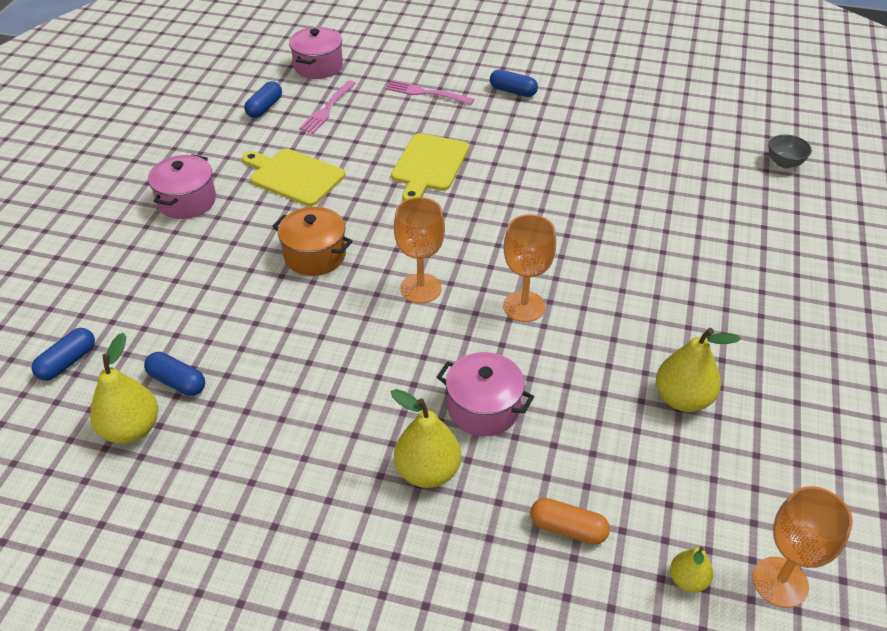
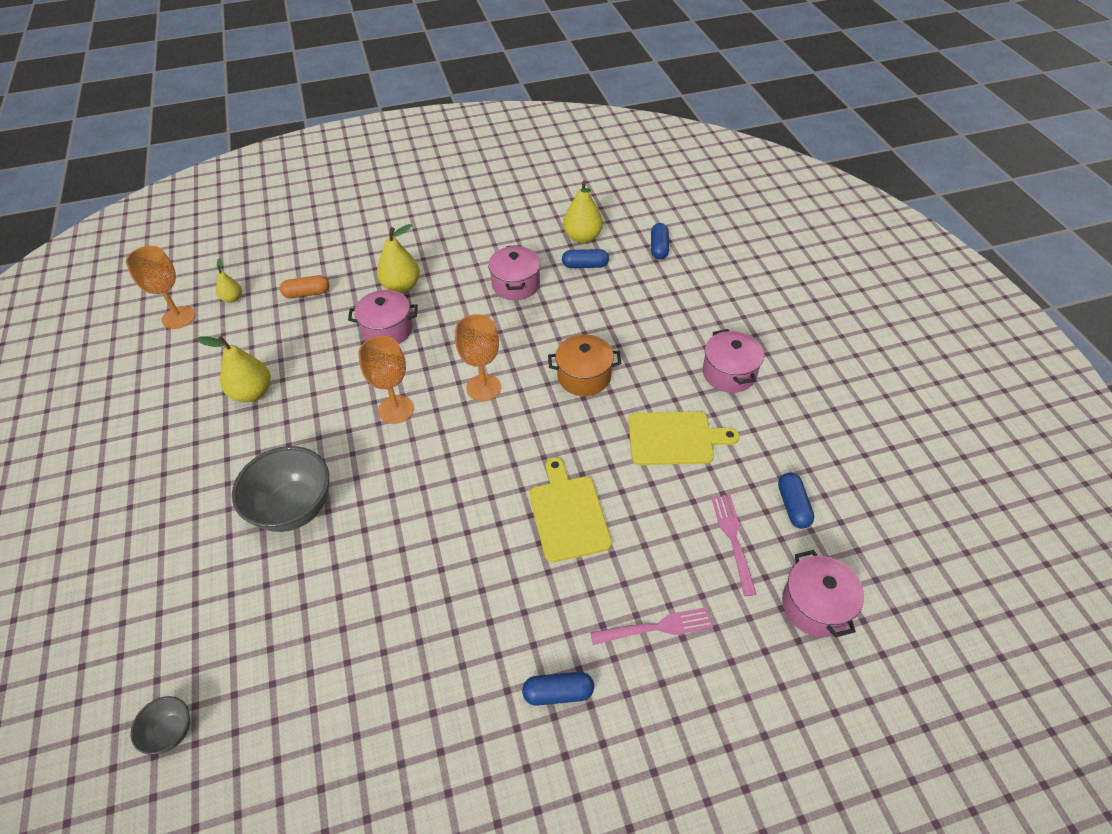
camera: 150 degrees right, 5 degrees up
(283, 397) = (516, 284): none -> pink pot
(662, 260) = (294, 508): none -> grey bowl

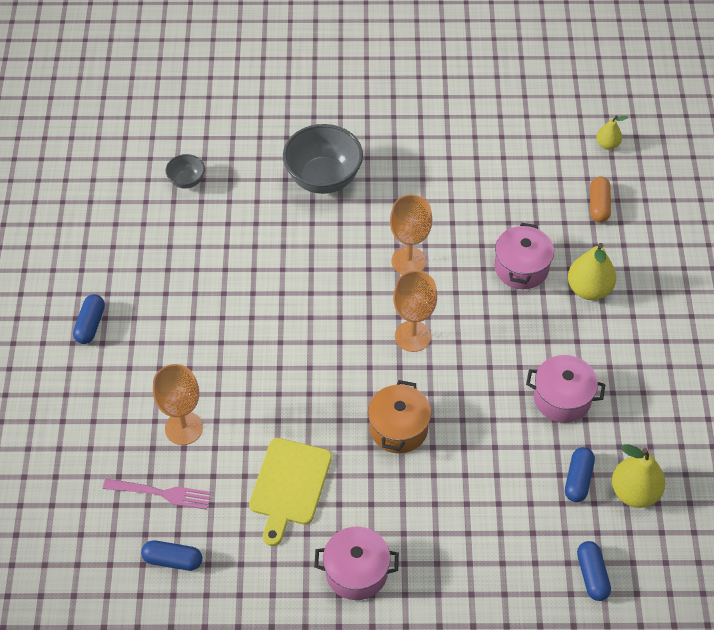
camera: 105 degrees right, 5 degrees up
(171, 732) = (167, 105): grey bowl -> grey bowl (187, 181)
(179, 317) = (589, 103): orange goblet -> orange goblet (183, 428)
(252, 393) = (467, 156): yellow pear -> none
(568, 514) = (239, 371): yellow cutting board -> none
(656, 627) = (109, 405): pink fork -> none
(659, 248) = (592, 575): blue capsule -> blue capsule turned 60 degrees clockwise
(815, 606) = (73, 532): pink pot -> none

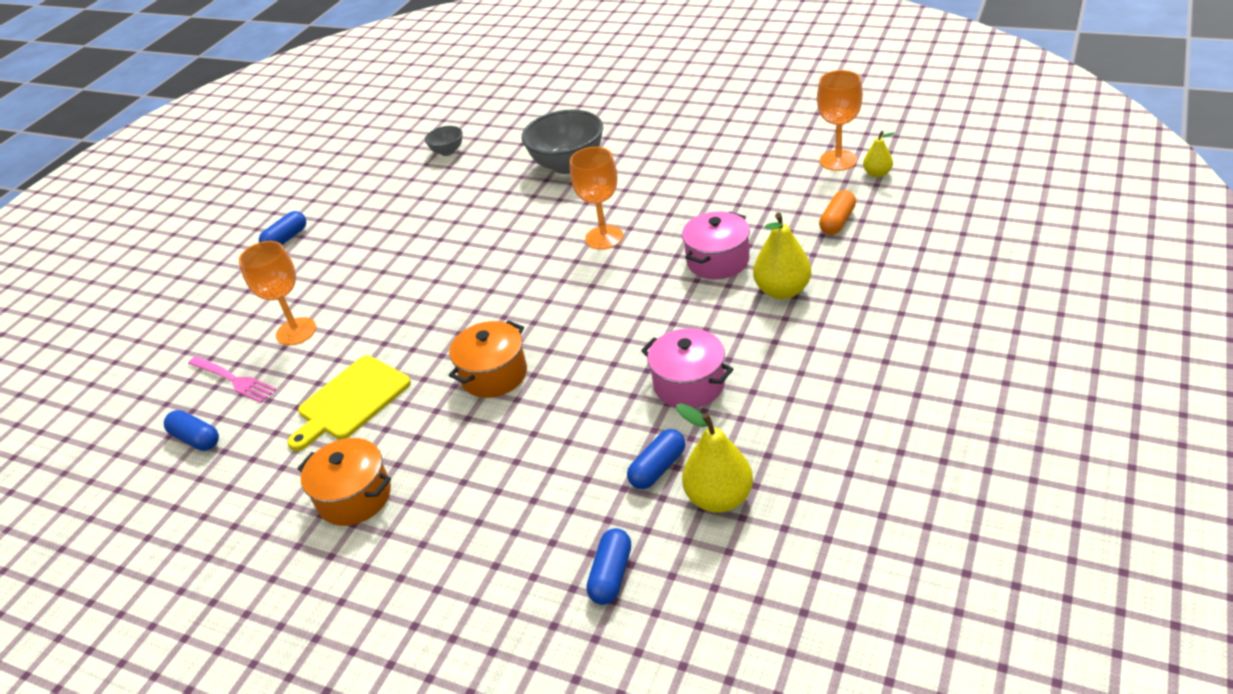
camera: 30 degrees right, 15 degrees down
(356, 572) = (354, 497): pink pot -> orange pot
(412, 336) = (565, 299): orange goblet -> orange goblet (838, 160)

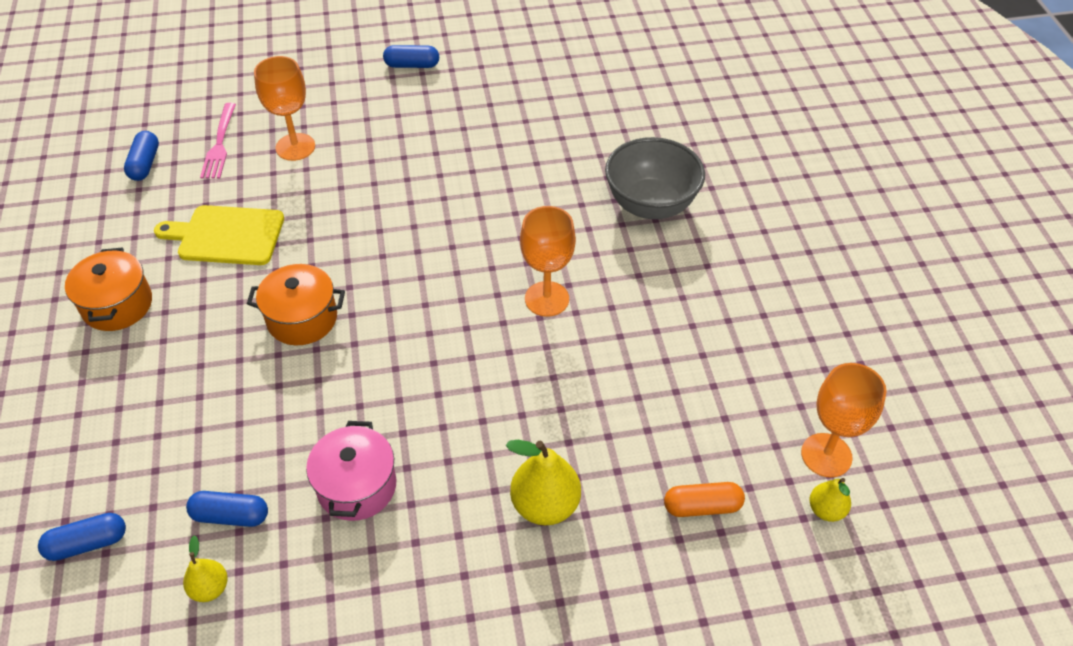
camera: 50 degrees right, 10 degrees up
(448, 151) = (610, 98): grey bowl -> none
(718, 261) = (564, 419): pink pot -> none
(719, 498) = (210, 588): yellow pear -> yellow pear, size x0.57

